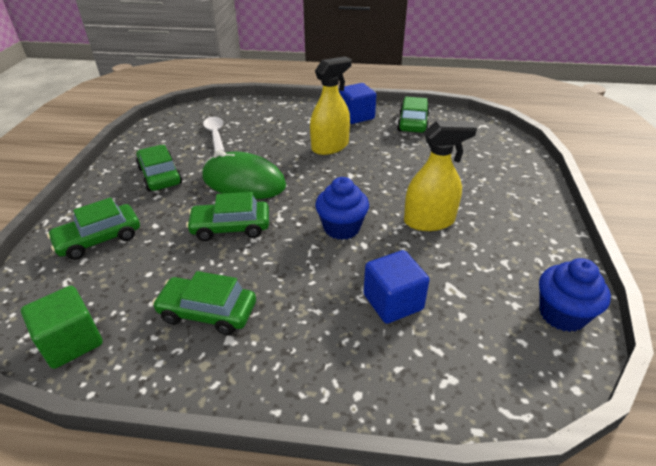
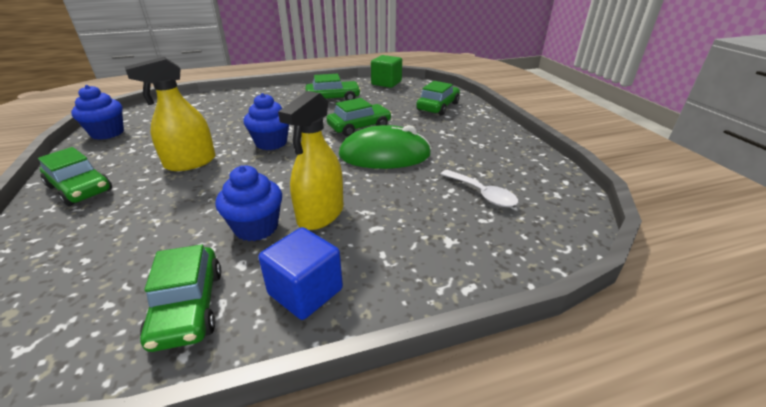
camera: 155 degrees right, 5 degrees down
(160, 176) = (464, 143): green car -> green car (80, 188)
(374, 148) = (256, 227): none -> blue cupcake
(393, 302) = (225, 118): blue cube -> none

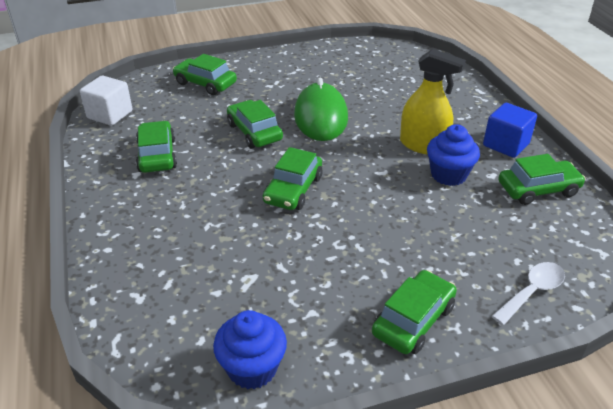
camera: 90 degrees left, 5 degrees up
(190, 162) = (344, 243): yellow spray bottle -> none
(271, 143) = (293, 189): blue cupcake -> green car
(386, 83) = (110, 115): green cube -> white cube
(482, 194) = (381, 77): white spoon -> white spoon (532, 292)

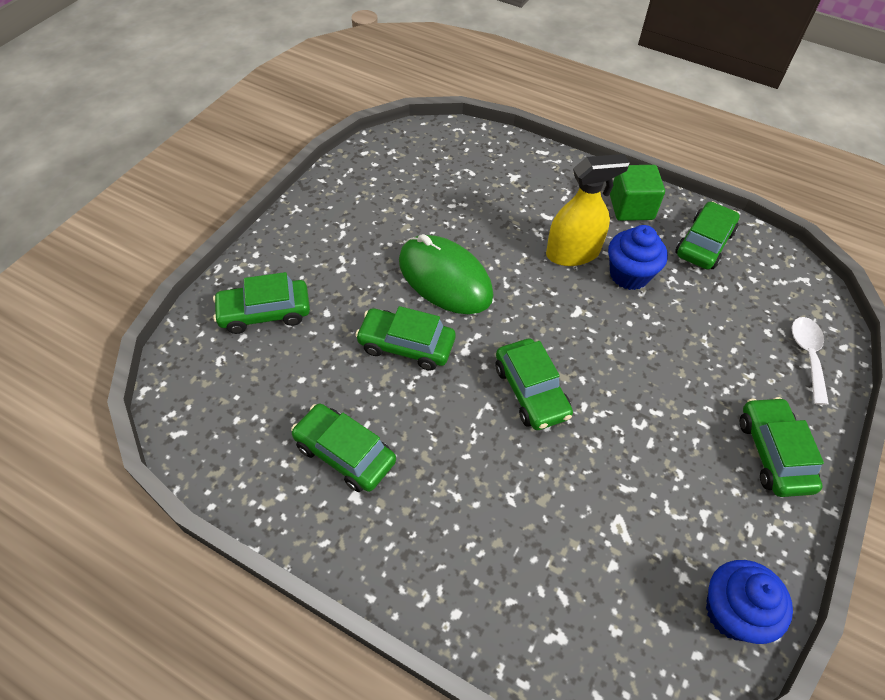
camera: 45 degrees left, 15 degrees up
(110, 115) = (208, 439): white cube -> none
(506, 145) = (631, 207): blue cube -> green cube

